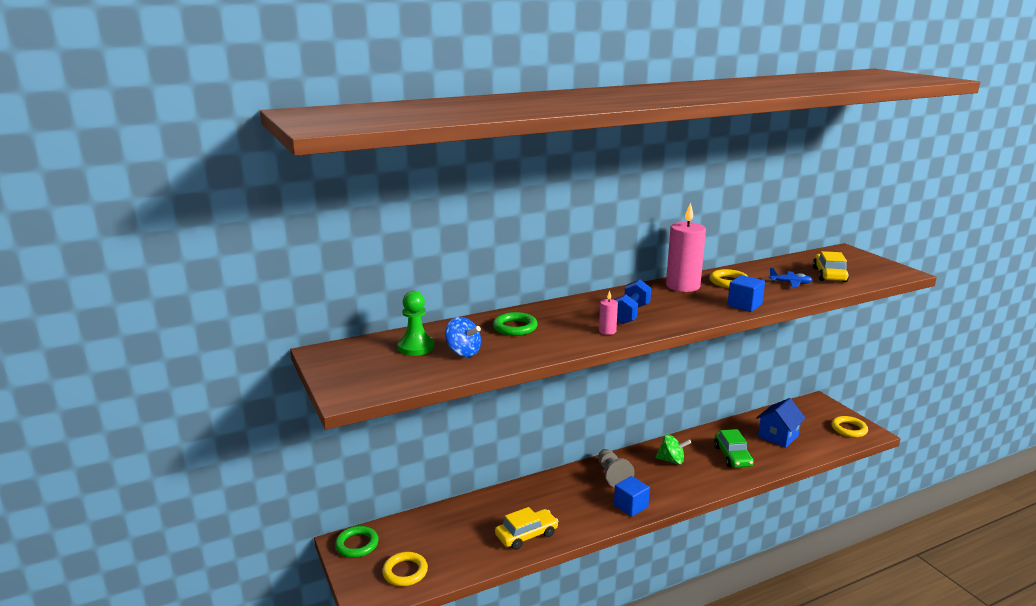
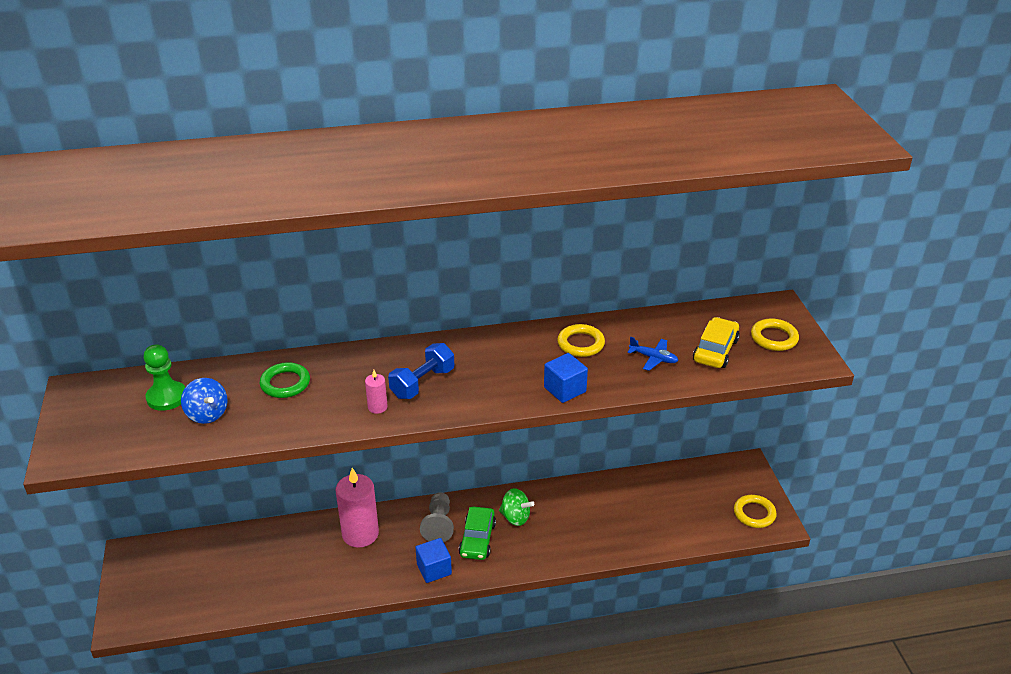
camera: 15 degrees right, 15 degrees up
(357, 544) = (140, 558): green ring -> none
(405, 572) = (170, 600): yellow ring -> yellow ring (774, 338)
(526, 535) = (307, 582): yellow car -> none
(682, 286) = (520, 342): pink candle -> pink candle (360, 534)
(732, 456) = (588, 525): green car -> green car (477, 539)
(778, 436) = (660, 507): blue house -> none

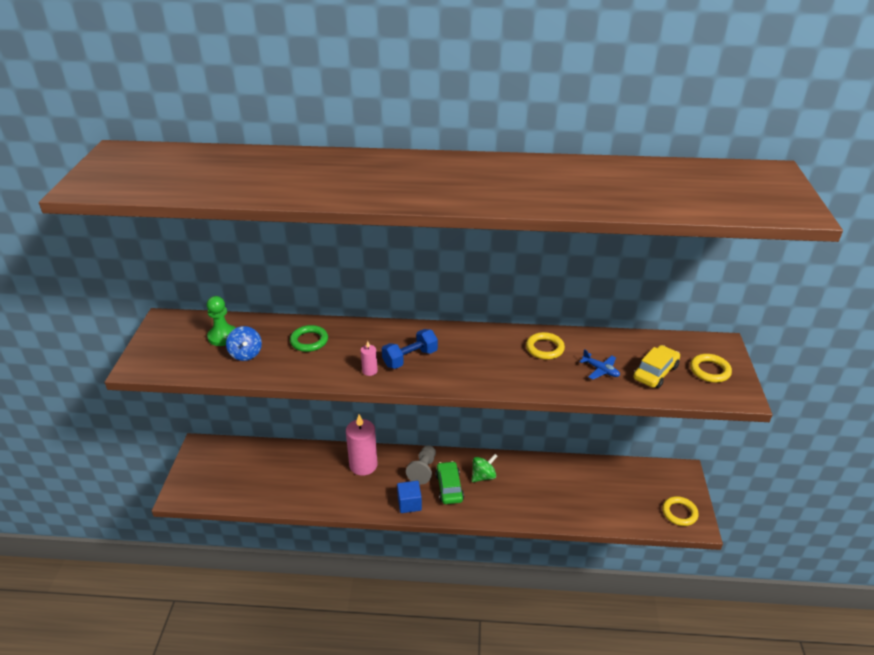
camera: 15 degrees right, 0 degrees up
(477, 539) = (449, 487): green car -> green car turned 150 degrees clockwise
(515, 517) = (483, 476): green spinning top -> green spinning top turned 75 degrees counterclockwise
(565, 389) = (519, 383): blue cube -> none

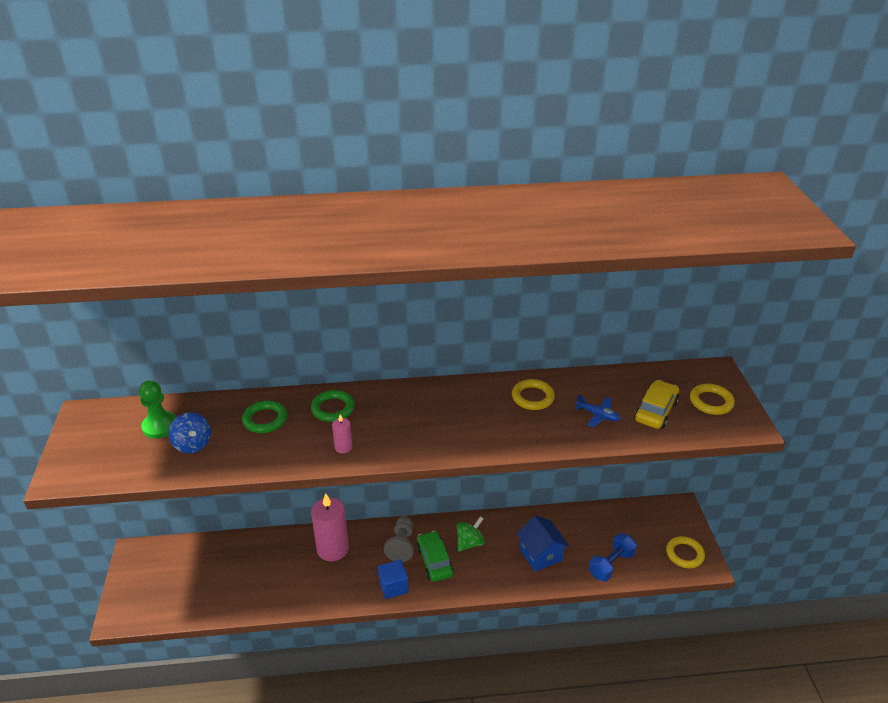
camera: 10 degrees left, 0 degrees up
(368, 338) = (333, 408): none -> green ring
(410, 358) = (386, 426): blue dumbbell -> blue dumbbell (611, 564)
(545, 495) = (540, 554): none -> blue house

